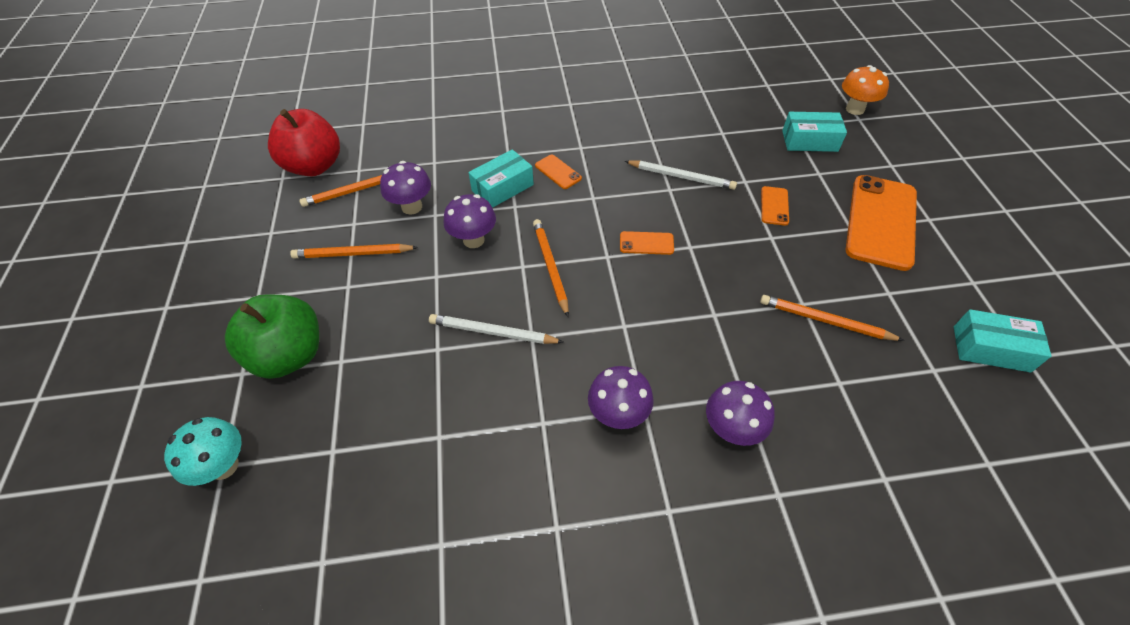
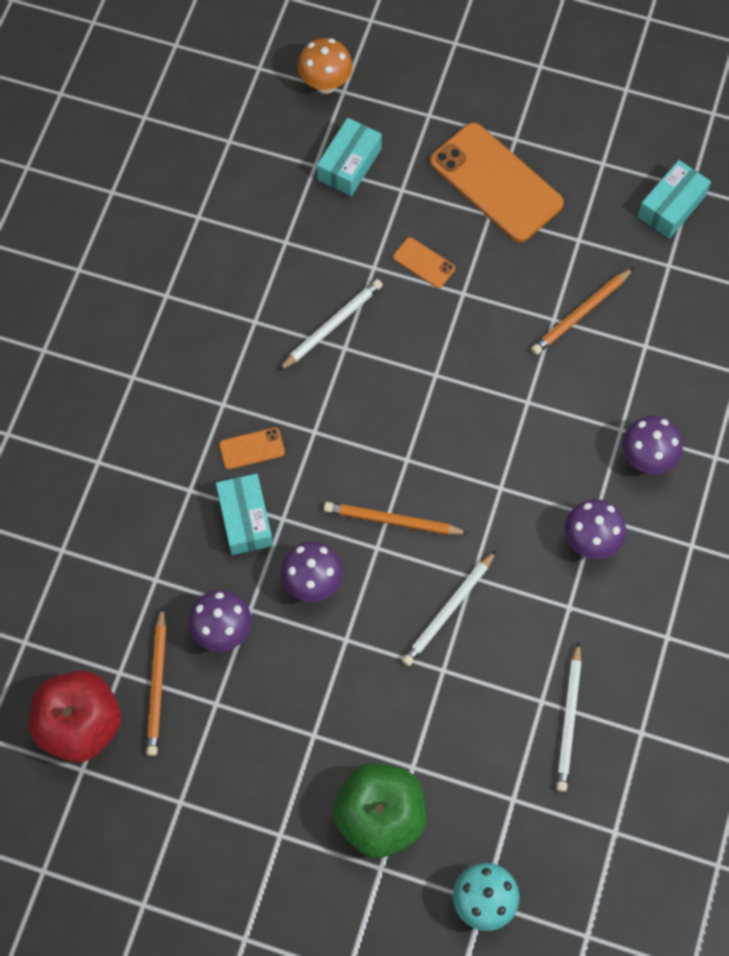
camera: 65 degrees left, 15 degrees up
(353, 254) = (266, 716): orange pencil -> none
(429, 468) = (569, 719): none -> white pencil
(646, 243) = (409, 413): orange phone -> none

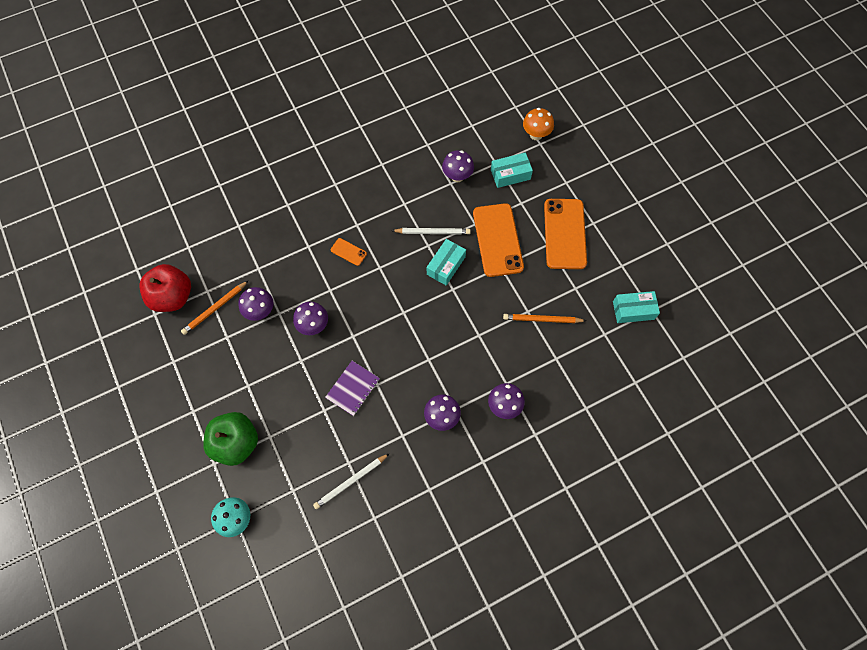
camera: 45 degrees right, 0 degrees up
(245, 519) = (316, 277): turquoise box -> turquoise box (446, 265)
(284, 225) = (457, 176): none -> purple mushroom
(392, 521) = (371, 331): orange pencil -> none
(424, 263) = (498, 240): orange phone -> orange phone, size x2.28
(448, 610) = (353, 388): white pencil -> purple notebook

